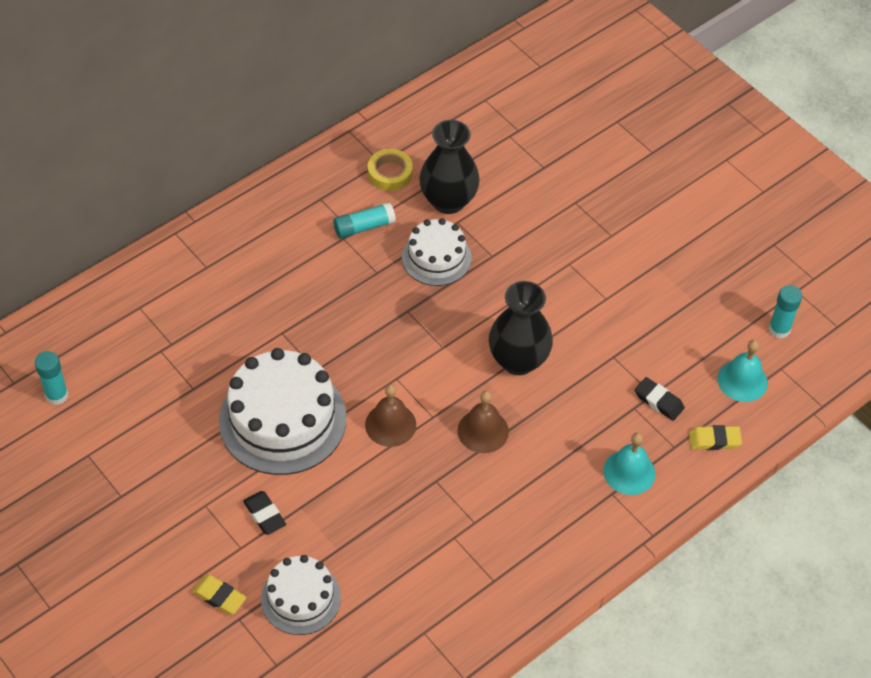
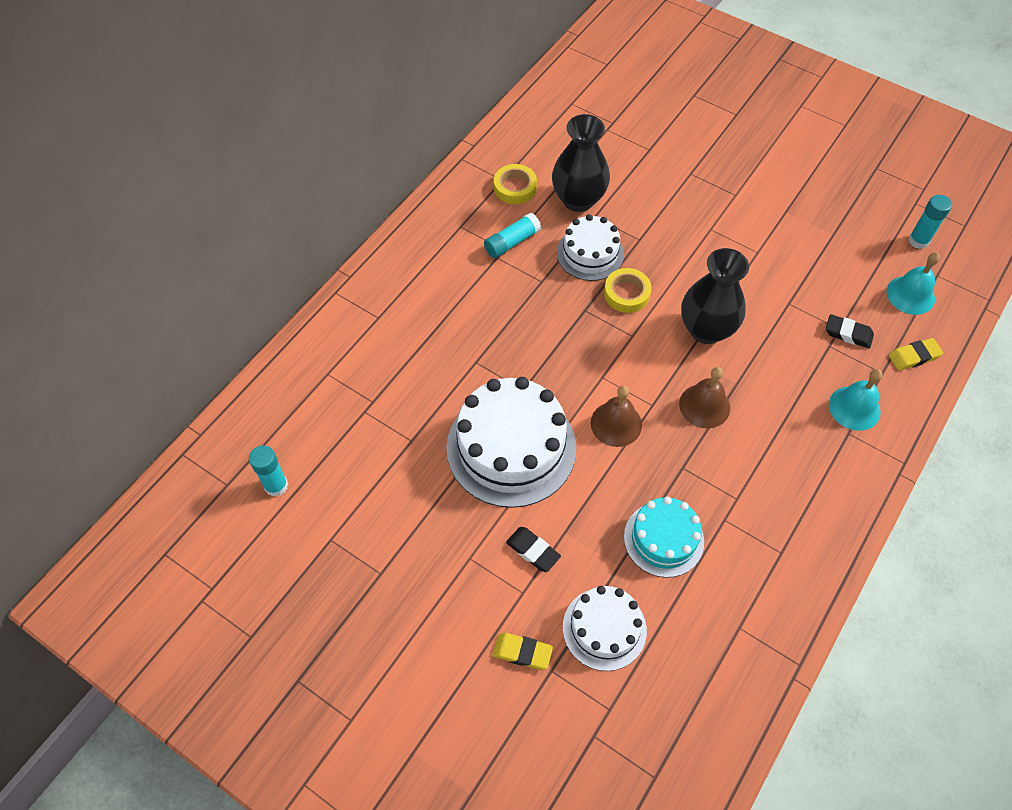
camera: 15 degrees left, 5 degrees up
(389, 538) = (663, 539): none -> turquoise cake
(455, 306) = (626, 293): none -> yellow tape

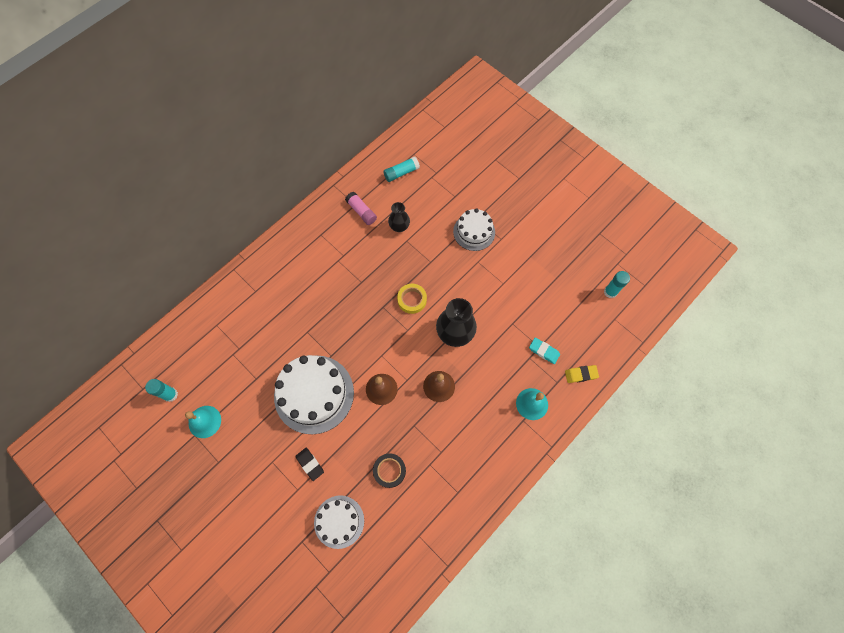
camera: 10 degrees right, 10 degrees up
(512, 242) = (349, 251): turquoise glue stick -> turquoise glue stick (401, 173)
(515, 188) = (361, 212): yellow tape -> pink glue stick
(522, 652) = (287, 527): yellow eraser -> none
(578, 199) = (399, 227): black vase -> black vase, size x0.58
(590, 253) = (396, 267): white cake -> white cake (474, 232)
(663, 539) = (389, 470): turquoise cake -> black tape
(848, 334) = (544, 351): black eraser -> turquoise eraser
(910, 295) = (592, 330): turquoise bell -> turquoise bell (204, 421)

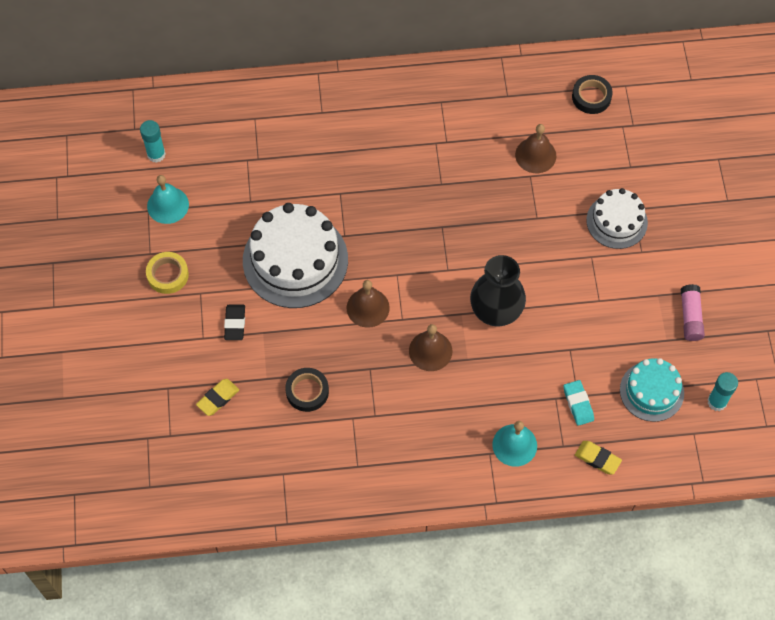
camera: 40 degrees right, 5 degrees down
(339, 521) = (218, 398): white cake -> yellow eraser
(361, 212) = (507, 109): pink glue stick -> pink glue stick (690, 317)
(399, 227) = (535, 155): black vase -> brown bell
(401, 173) = (591, 97): turquoise glue stick -> black tape
(412, 300) = (480, 242): yellow tape -> yellow tape (168, 275)
(574, 313) = (651, 391): none -> turquoise cake

